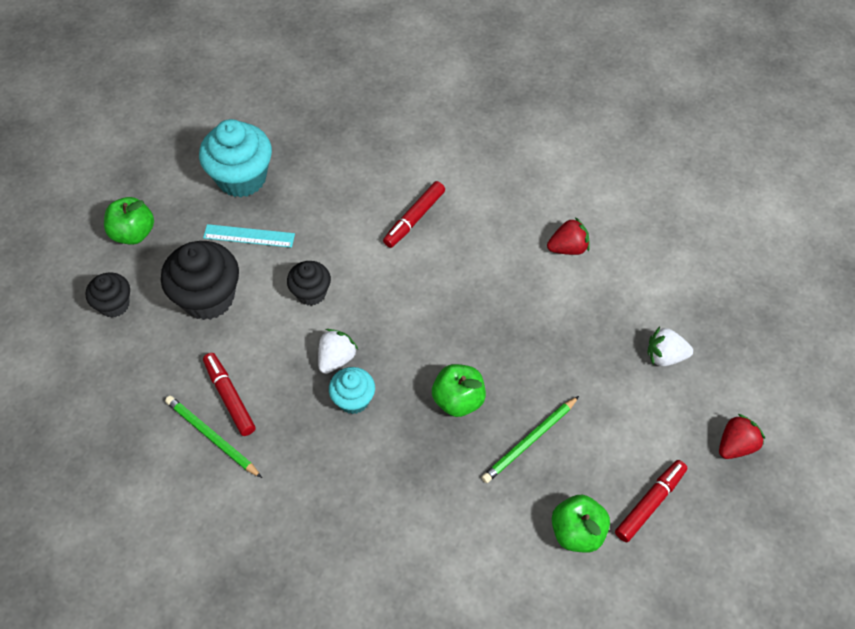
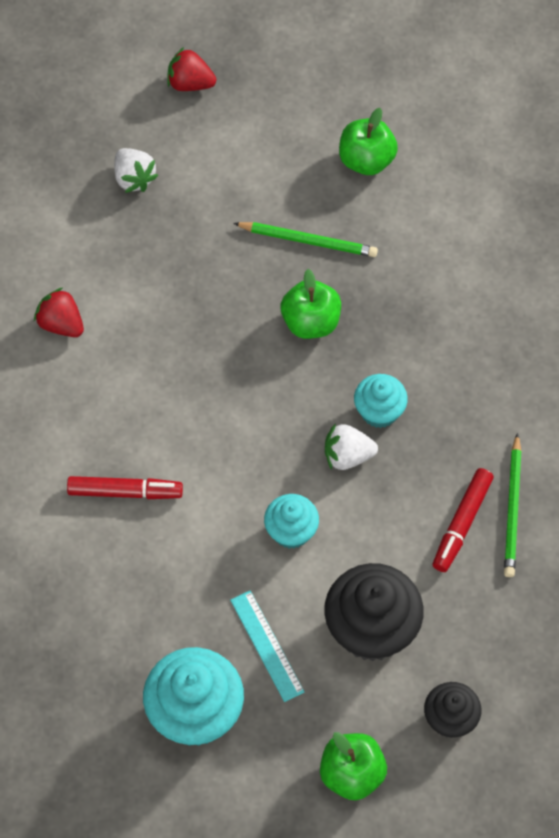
camera: 125 degrees left, 5 degrees up
(311, 293) = (291, 531): black cupcake -> turquoise cupcake
(650, 503) = (297, 121): red marker -> none

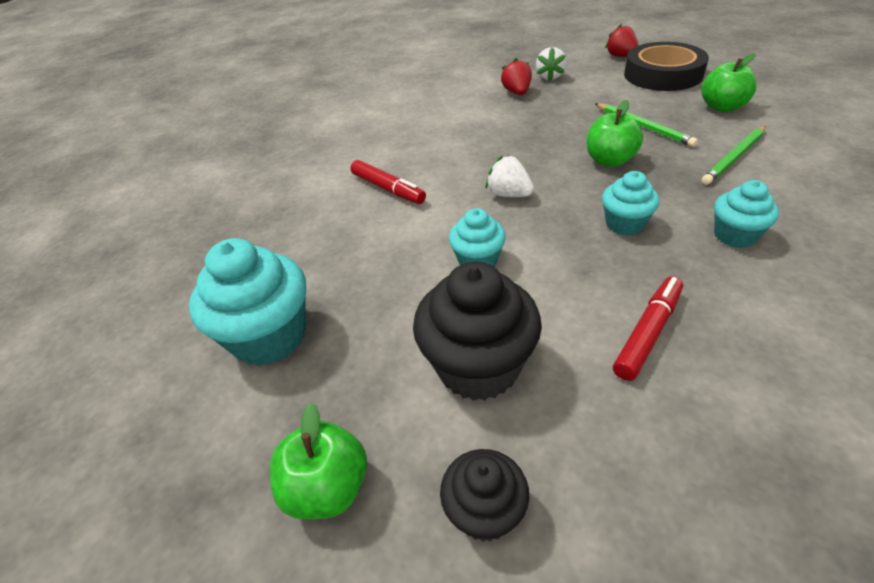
camera: 45 degrees right, 20 degrees down
(61, 324) = (443, 111): red strawberry -> red strawberry (517, 92)
(267, 111) = (662, 74): none -> black tape
(267, 645) = (376, 324): turquoise ruler -> none
(347, 456) = (571, 238): white strawberry -> white strawberry (509, 194)
(462, 524) = (647, 333): red marker -> red marker turned 150 degrees clockwise
(470, 375) = (735, 235): none -> turquoise cupcake
(513, 509) = (718, 349): green pencil -> green pencil (734, 157)

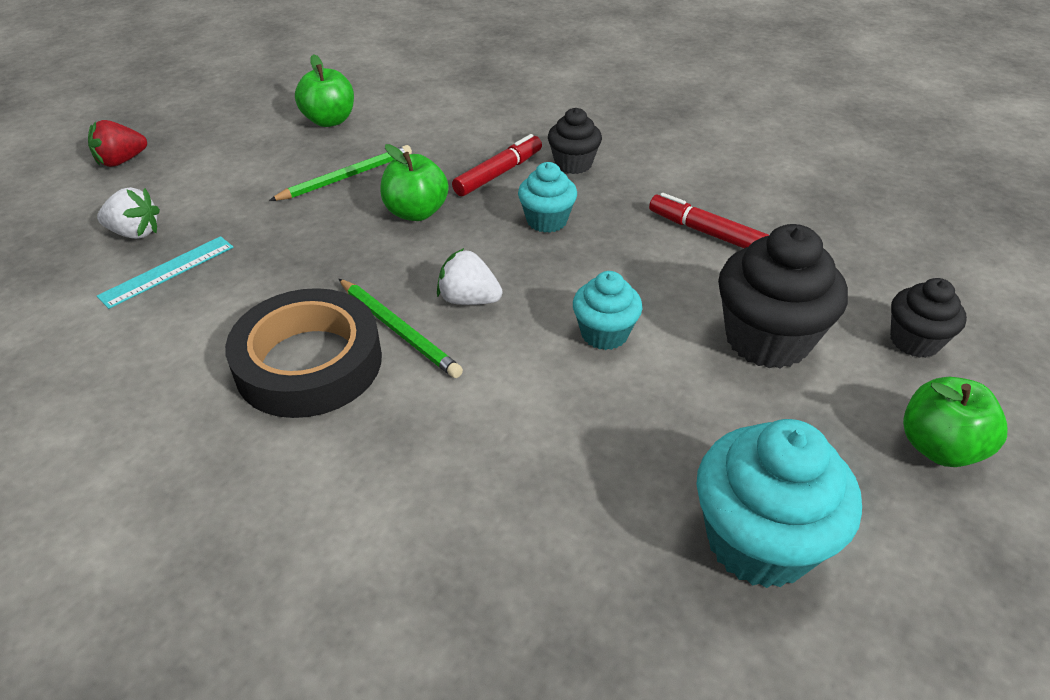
camera: 95 degrees left, 0 degrees up
(388, 189) = (418, 430): red marker -> red marker (498, 173)
(509, 194) = (469, 300): white strawberry -> white strawberry turned 75 degrees clockwise
(517, 92) = (167, 271): red strawberry -> turquoise ruler
(662, 74) = (213, 140): black tape -> black tape (309, 362)
(734, 157) = (440, 136): green pencil -> green pencil (399, 330)
(735, 235) = (573, 164): turquoise cupcake -> black cupcake

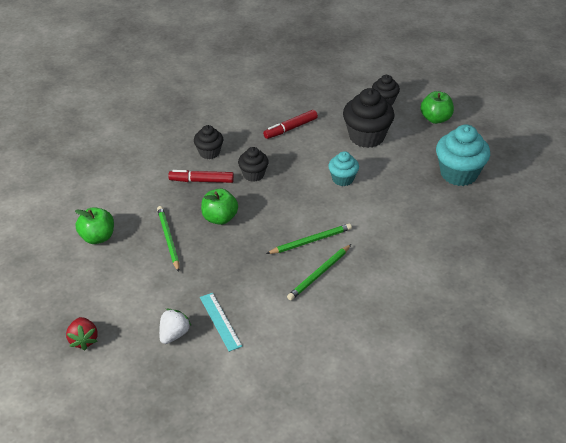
camera: 70 degrees left, 0 degrees up
(309, 362) = (319, 274): black tape -> green pencil
(469, 300) = (300, 214): white strawberry -> none
(498, 173) = (201, 181): red marker -> red marker turned 60 degrees counterclockwise
(547, 221) = (253, 174): turquoise cupcake -> black cupcake

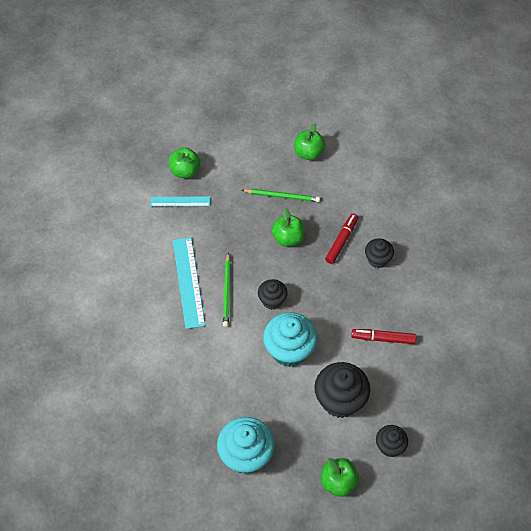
camera: 115 degrees right, 15 degrees up
(83, 340) = (210, 121): red strawberry -> none
(174, 334) = (185, 171): white strawberry -> green apple
(253, 174) = (330, 282): black cupcake -> black cupcake (272, 300)
(290, 128) = (383, 338): red marker -> red marker turned 75 degrees counterclockwise
(319, 274) = (188, 282): green pencil -> turquoise ruler
(343, 179) = (289, 350): turquoise cupcake -> turquoise cupcake, size x1.75

